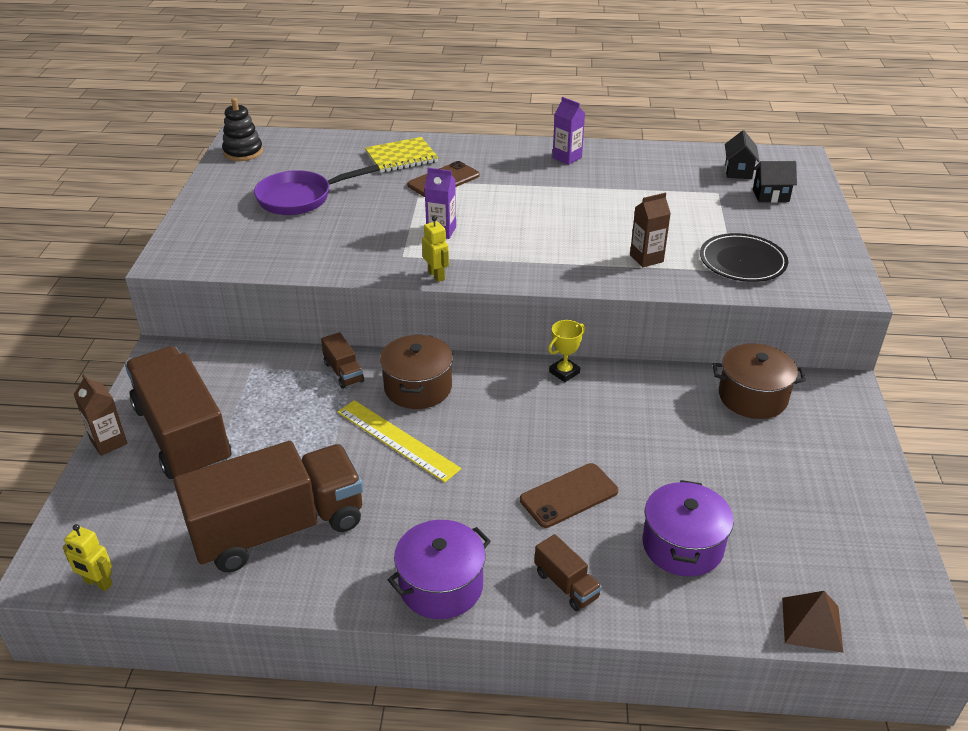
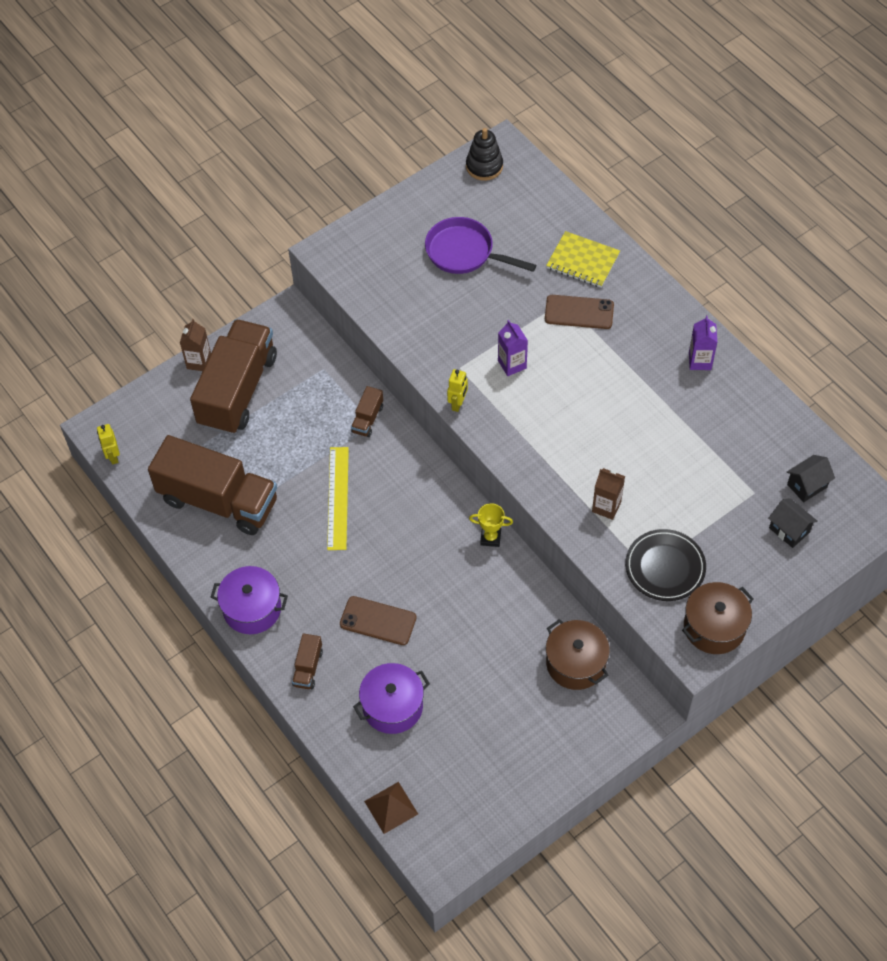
camera: 50 degrees right, 20 degrees up
(418, 387) = (393, 470): brown pot -> brown pot (714, 627)

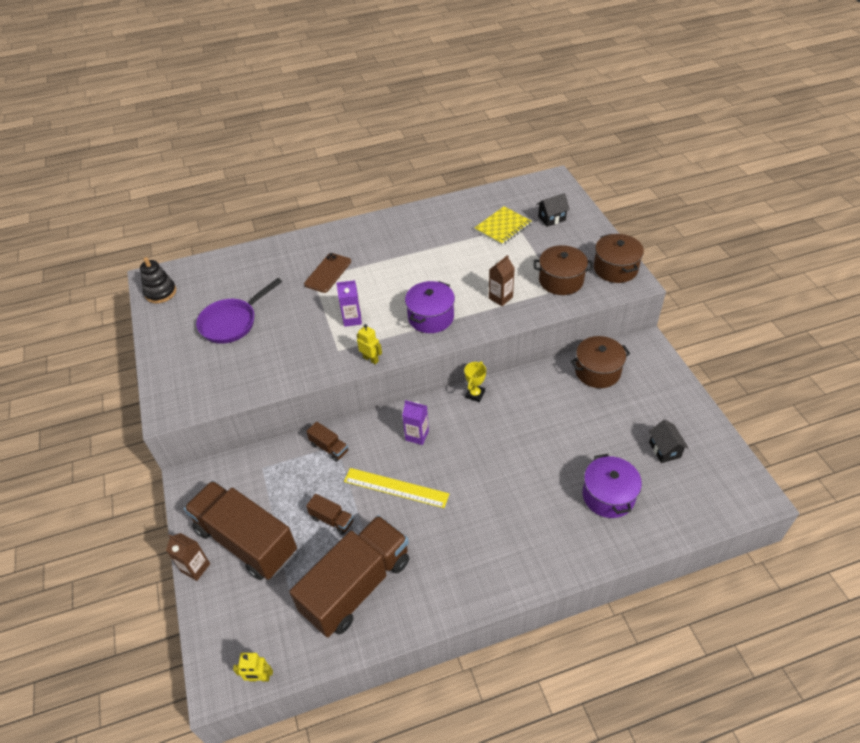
camera: 70 degrees left, 10 degrees down
(252, 608) = (482, 583): purple pot -> purple pot (431, 317)
(308, 668) = (556, 551): brown truck -> brown truck (332, 519)
(378, 621) = (525, 487): brown phone -> none
(391, 807) = (702, 519): brown pyramid -> none
(582, 261) = (285, 261): yellow notebook -> yellow notebook (503, 227)
(665, 567) = (561, 280): black plate -> brown pot
(700, 361) = (403, 225): purple carton -> purple carton (417, 435)
(807, 486) = (521, 203): black house -> black house (664, 450)

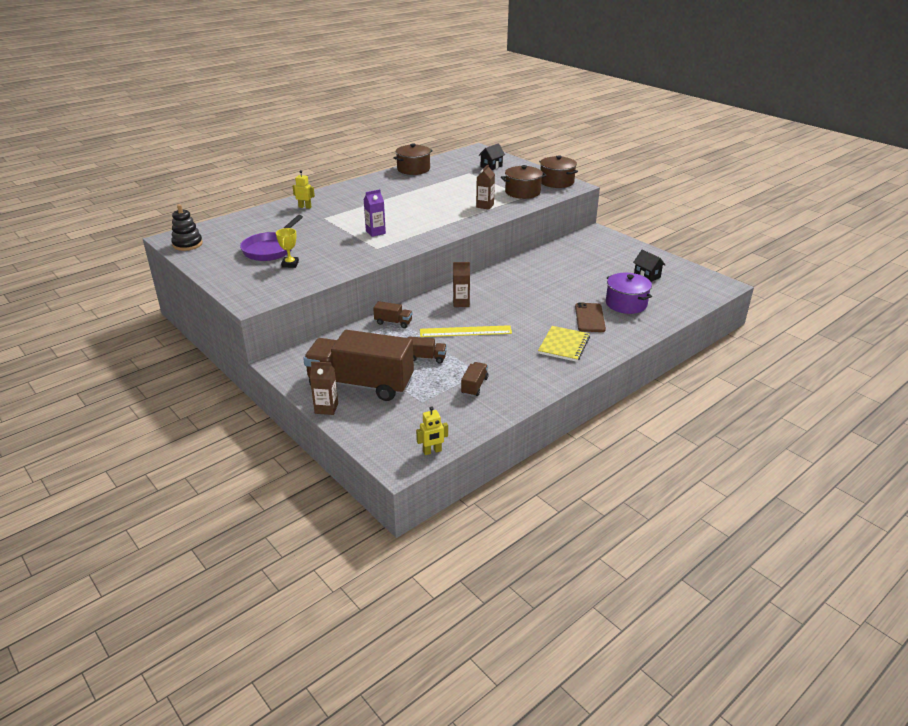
camera: 25 degrees left, 15 degrees down
(328, 273) = (334, 214): brown phone -> brown phone (590, 318)
(356, 586) = (474, 386): brown truck -> brown truck, size x0.41
(371, 359) = (408, 248): yellow robot -> yellow robot (305, 207)
(417, 435) = (461, 303): purple carton -> brown carton
(431, 317) = (439, 222): purple pot -> none
(475, 394) = (490, 275): yellow trophy -> yellow trophy (290, 264)
(503, 227) = (458, 174): yellow notebook -> yellow notebook (564, 345)
(597, 371) = (572, 249): brown pot -> brown pot (413, 169)

